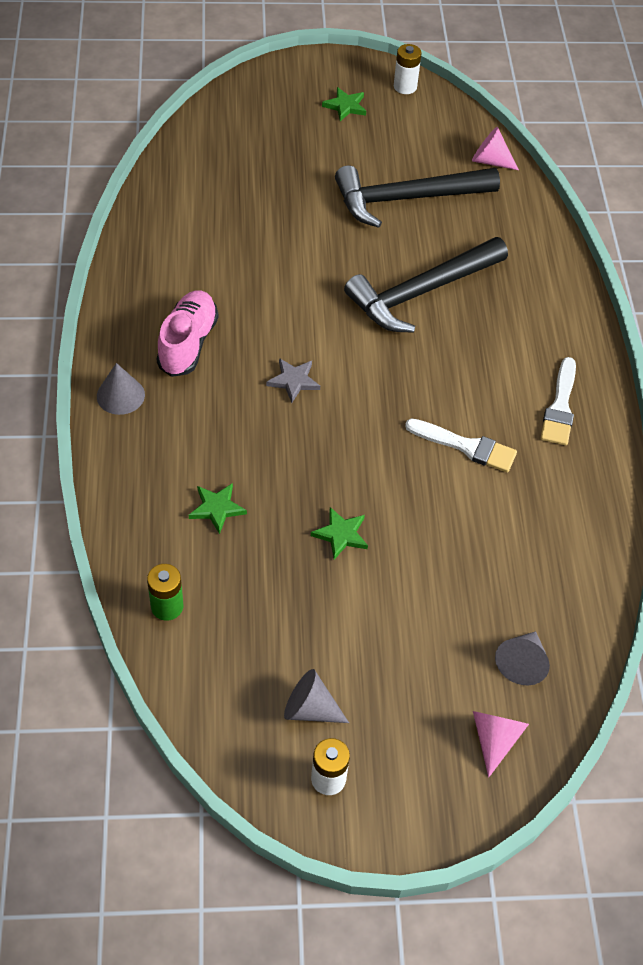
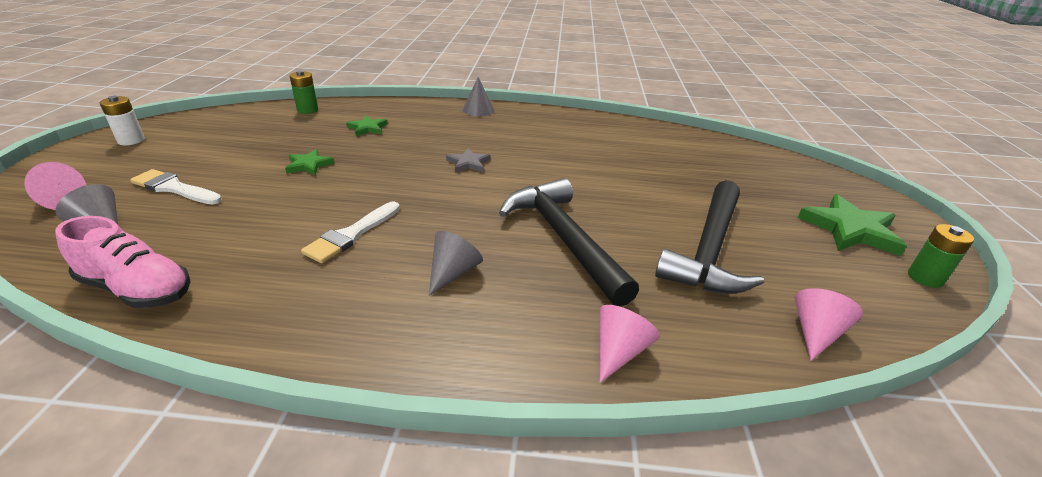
camera: 100 degrees right, 20 degrees down
(188, 343) = (518, 131): pink shoe -> pink shoe (137, 289)
(310, 709) = (186, 140): grey cone -> grey cone (452, 273)
(345, 106) = (850, 229): green star -> green star, size x1.82
(405, 87) = (925, 278): white battery -> green battery
(406, 199) = (709, 249): black hammer -> black hammer turned 150 degrees counterclockwise
(545, 261) = (619, 351): none -> pink cone
(560, 407) = (364, 312): white brush -> white brush (174, 188)

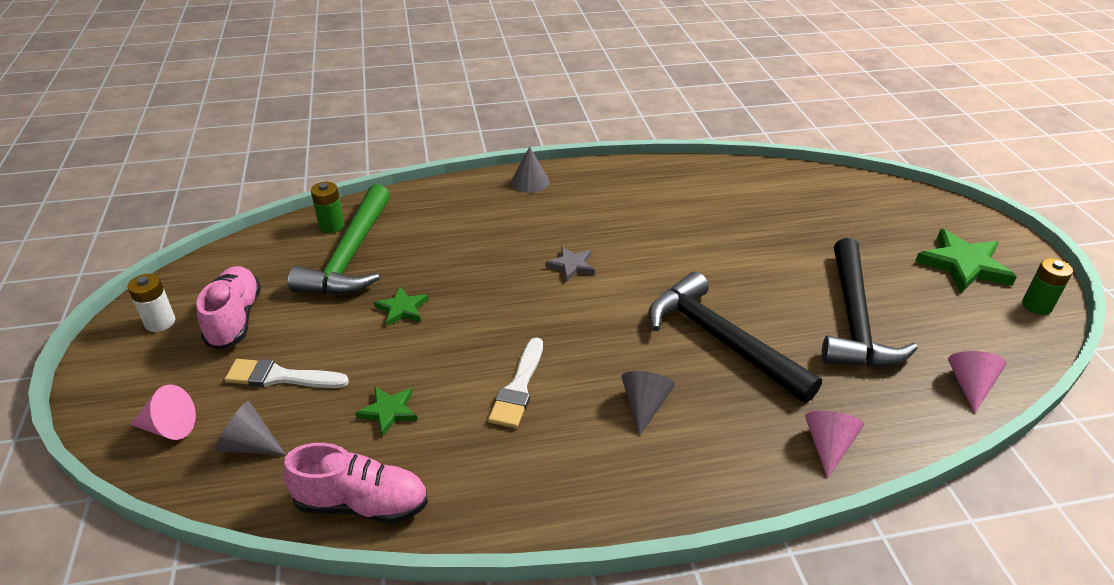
camera: 15 degrees left, 5 degrees up
(183, 148) = (235, 319): none -> pink shoe
(303, 128) = (351, 255): none -> green hammer
(367, 128) = (425, 239): green star -> green star (388, 411)

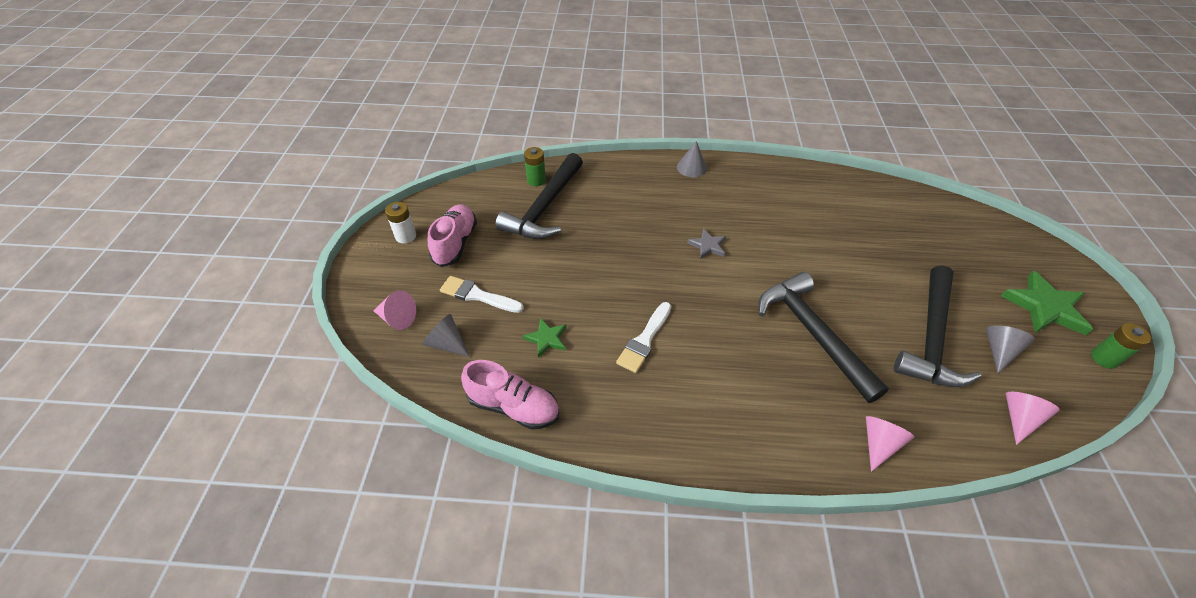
camera: 15 degrees right, 10 degrees up
(351, 255) = (545, 207): green hammer -> black hammer
(402, 309) = (573, 258): green star -> none
(644, 405) = (737, 376): grey cone -> grey cone (999, 351)

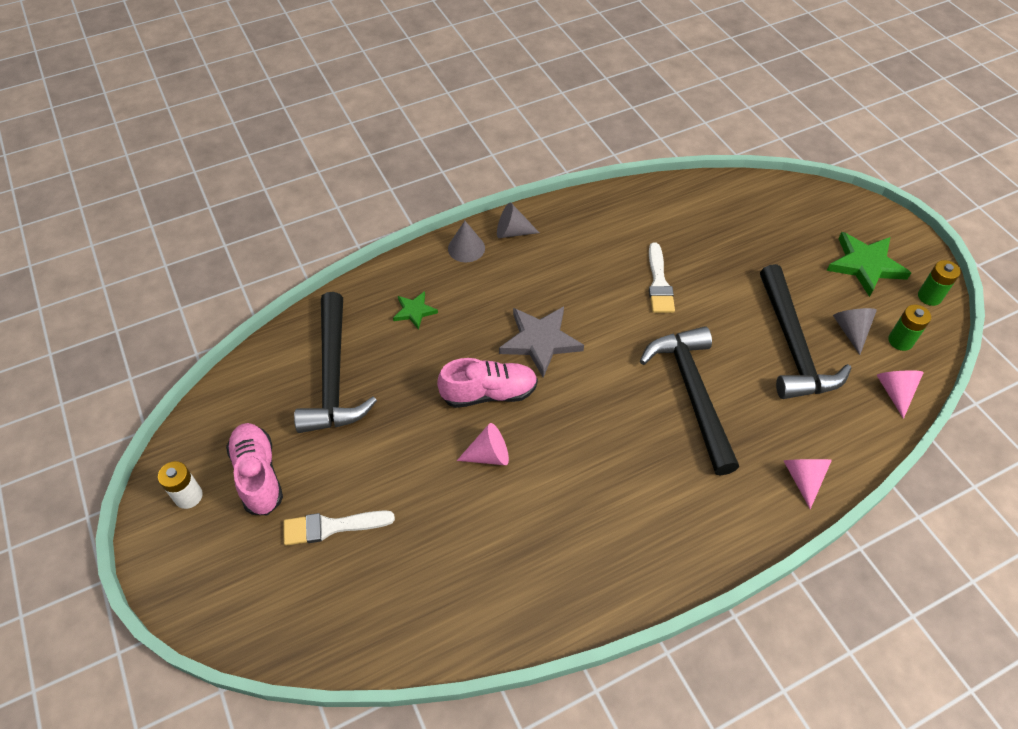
camera: 30 degrees left, 5 degrees up
(397, 318) = (257, 604): pink cone -> pink cone (489, 455)
(447, 343) = (338, 602): grey cone -> grey cone (512, 232)
(513, 406) = (459, 632): pink shoe -> pink shoe (489, 393)
(536, 180) = (299, 344): green battery -> green battery (900, 341)
(546, 339) = (443, 537): green star -> green star (414, 311)
(644, 340) = (542, 485): white brush -> white brush (659, 283)
(707, 246) = (540, 341): grey star -> grey star, size x1.82
(812, 333) = (692, 394): black hammer -> black hammer turned 45 degrees clockwise

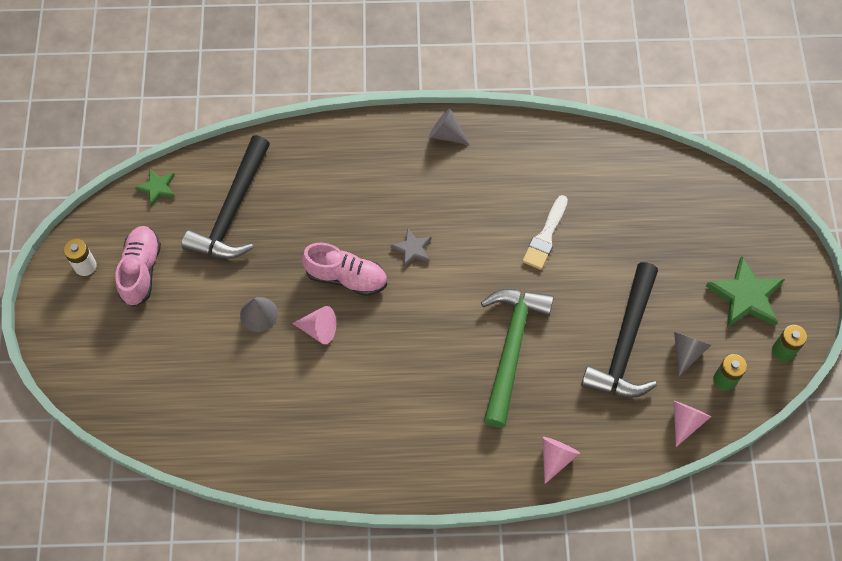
camera: 25 degrees right, 10 degrees up
(332, 527) = (176, 335): white brush -> none
(414, 311) = (324, 178): green star -> green star (157, 188)
(466, 248) = (397, 134): grey cone -> grey cone (259, 314)
(540, 341) = (412, 249): grey star -> grey star, size x0.55
(692, 394) = (511, 348): black hammer -> green hammer

